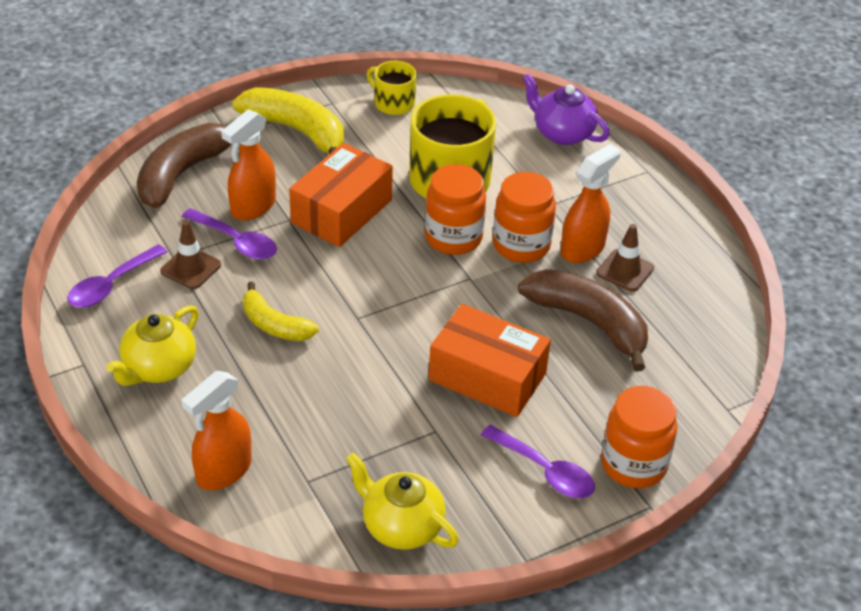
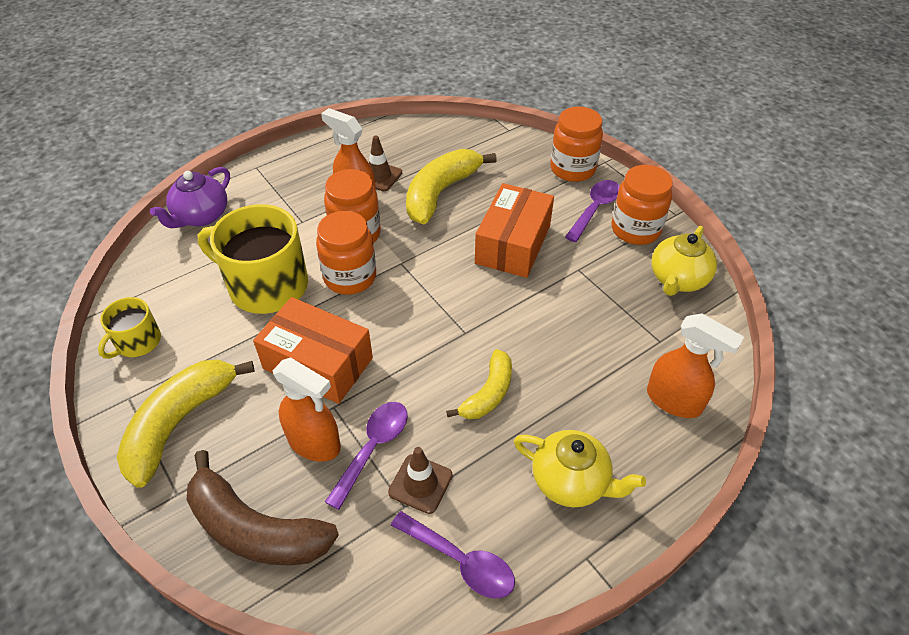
camera: 95 degrees left, 5 degrees up
(499, 505) = (635, 229): none -> orange jar
(589, 322) = (440, 193): brown banana -> yellow banana

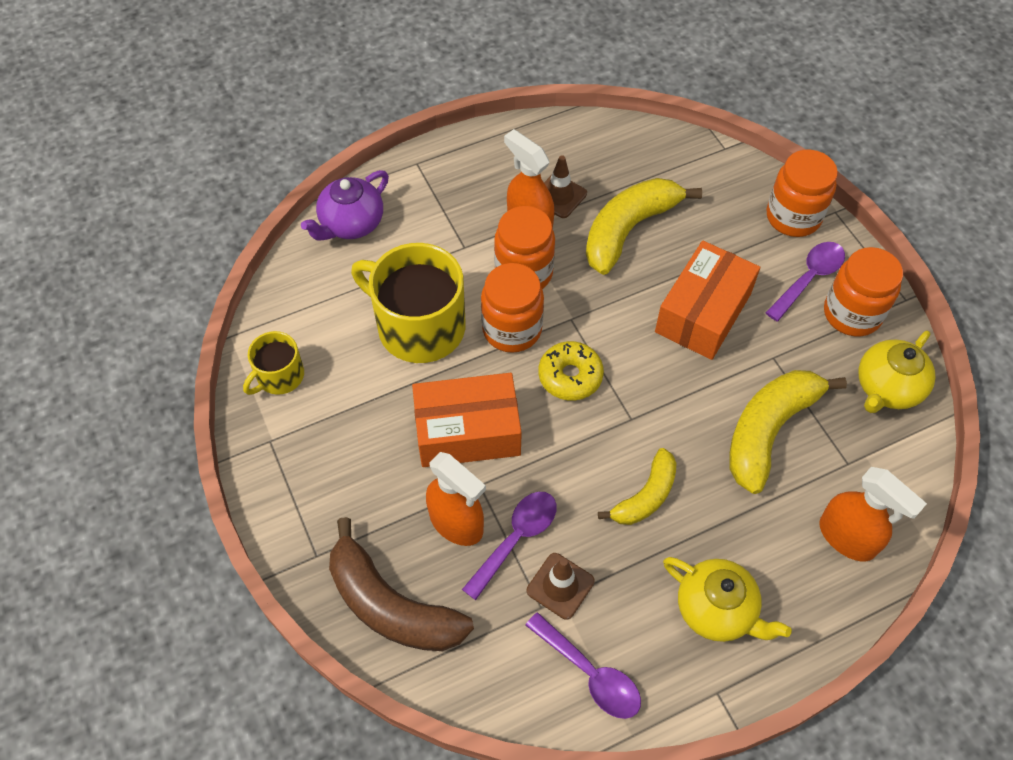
camera: 10 degrees right, 10 degrees up
(179, 423) = (321, 478): yellow banana -> yellow banana (768, 431)
(318, 363) = (467, 431): orange box -> orange box turned 45 degrees counterclockwise
(406, 306) = (570, 376): none -> yellow donut

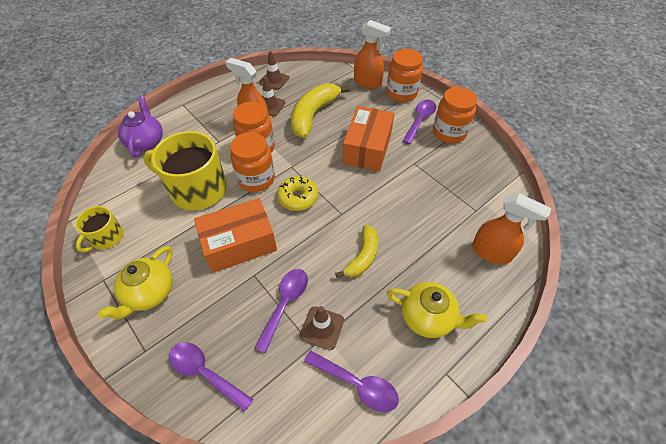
camera: 15 degrees left, 5 degrees down
(351, 224) = (146, 142): purple teapot -> purple teapot turned 150 degrees clockwise
(391, 605) = (205, 373): brown banana -> purple spoon
(457, 523) = (242, 303): orange spray bottle -> orange spray bottle (368, 83)
(577, 144) = (274, 80): none -> brown traffic cone
(768, 431) = (424, 202): yellow banana -> none
(887, 388) = (482, 166): yellow teapot -> yellow teapot (149, 293)

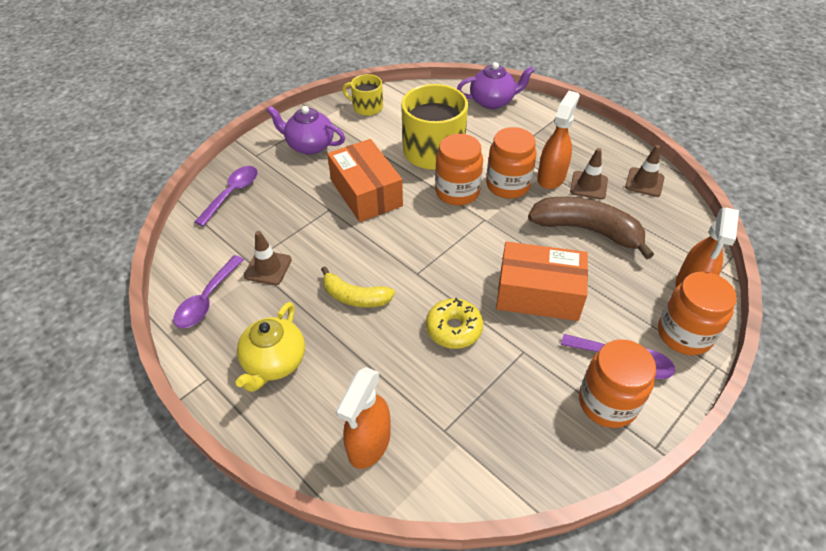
camera: 85 degrees right, 5 degrees down
(149, 293) = (309, 145): yellow teapot -> purple teapot
(285, 304) = (296, 236): purple spoon -> none
(298, 197) = (435, 231): yellow donut -> yellow donut (454, 329)
(313, 115) = (587, 230): yellow banana -> brown banana

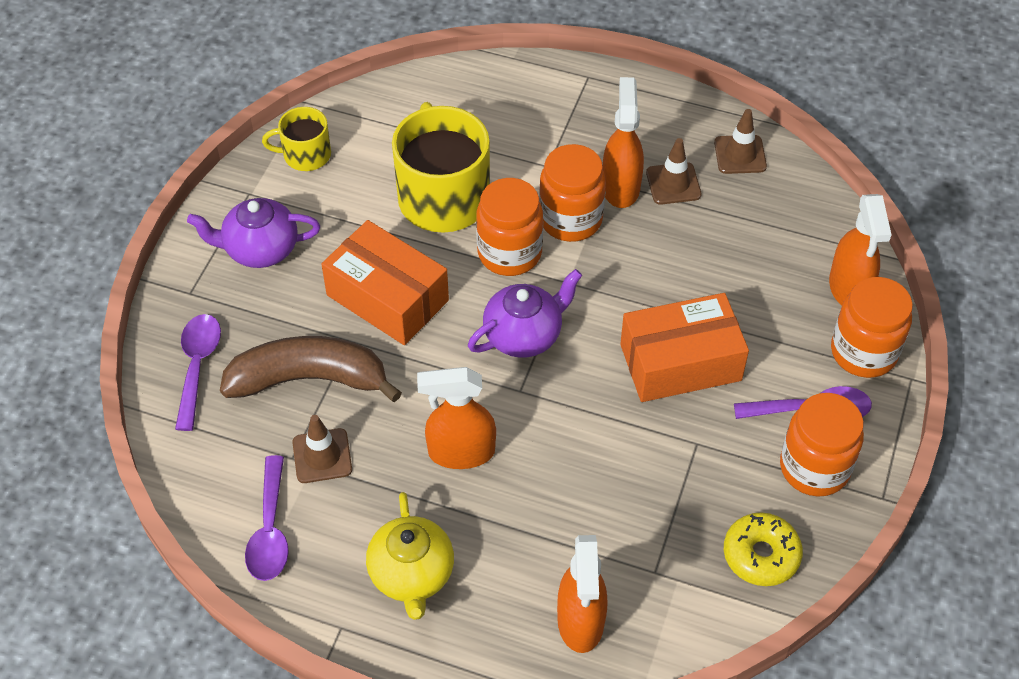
camera: 25 degrees left, 5 degrees up
(355, 297) = (460, 452): yellow banana -> orange spray bottle
(454, 329) = (604, 447): yellow donut -> yellow donut (761, 555)
(492, 101) = (483, 86): purple teapot -> purple teapot (524, 335)
(587, 230) = (699, 252): brown banana -> brown banana (309, 379)

